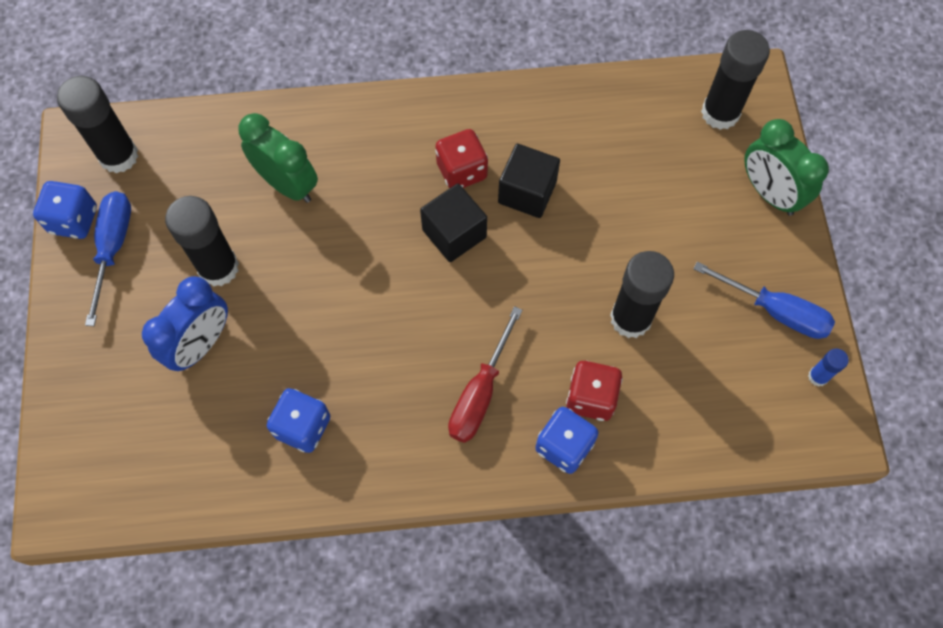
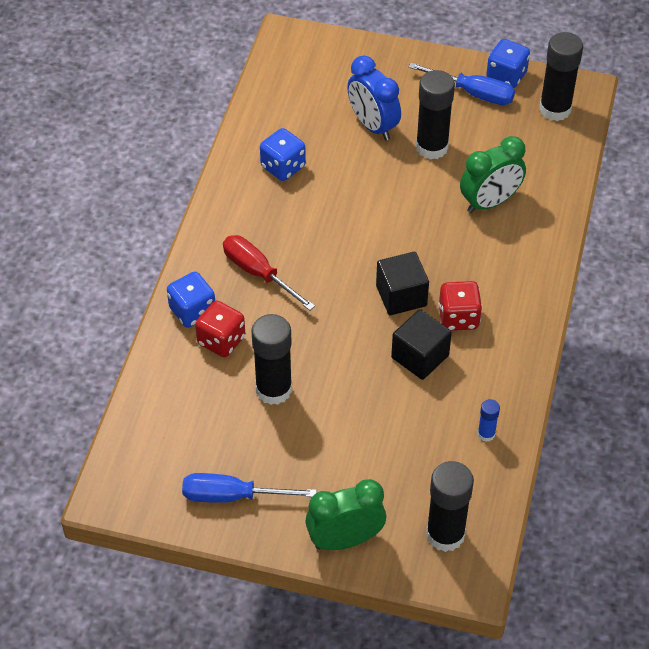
camera: 110 degrees right, 15 degrees down
(775, 311) = (232, 496): blue screwdriver -> blue screwdriver turned 45 degrees clockwise
(818, 376) = (162, 503): blue glue stick -> blue glue stick (486, 434)

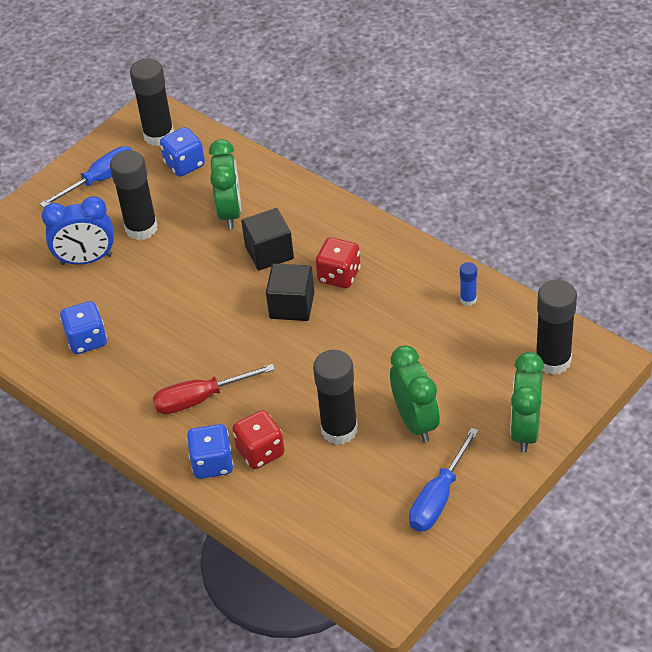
camera: 60 degrees left, 5 degrees down
(311, 445) = (415, 422): none -> green clock
(420, 356) = (364, 315): black cube -> black cube (269, 252)
(506, 76) = (98, 152): blue dice -> blue dice (184, 164)

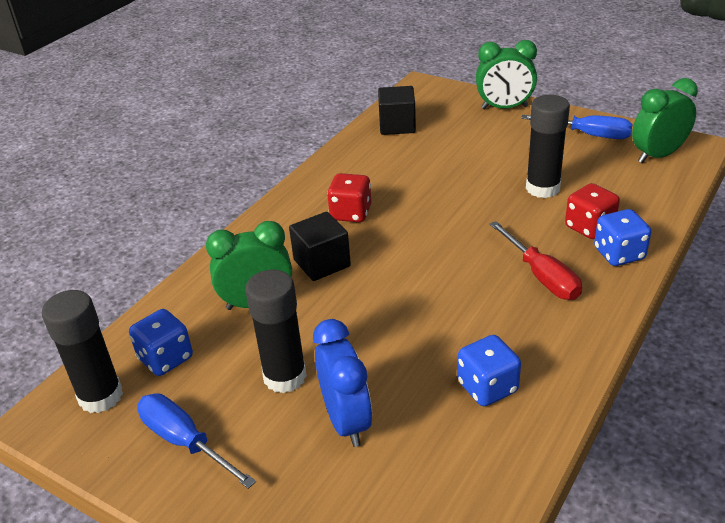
camera: 100 degrees left, 10 degrees down
(292, 305) = (397, 236): black cube -> black cube (397, 125)
(415, 422) = (516, 153): green clock -> green clock (658, 155)
(468, 299) = (371, 143): blue glue stick -> none
(553, 360) = (430, 103): black glue stick -> none

